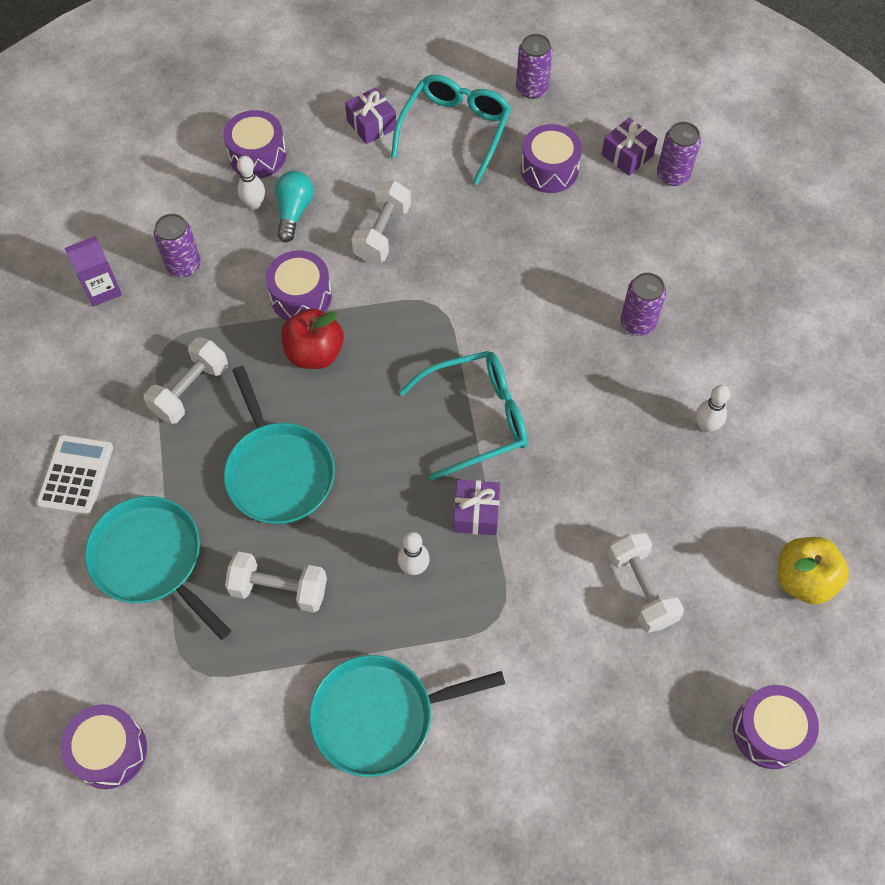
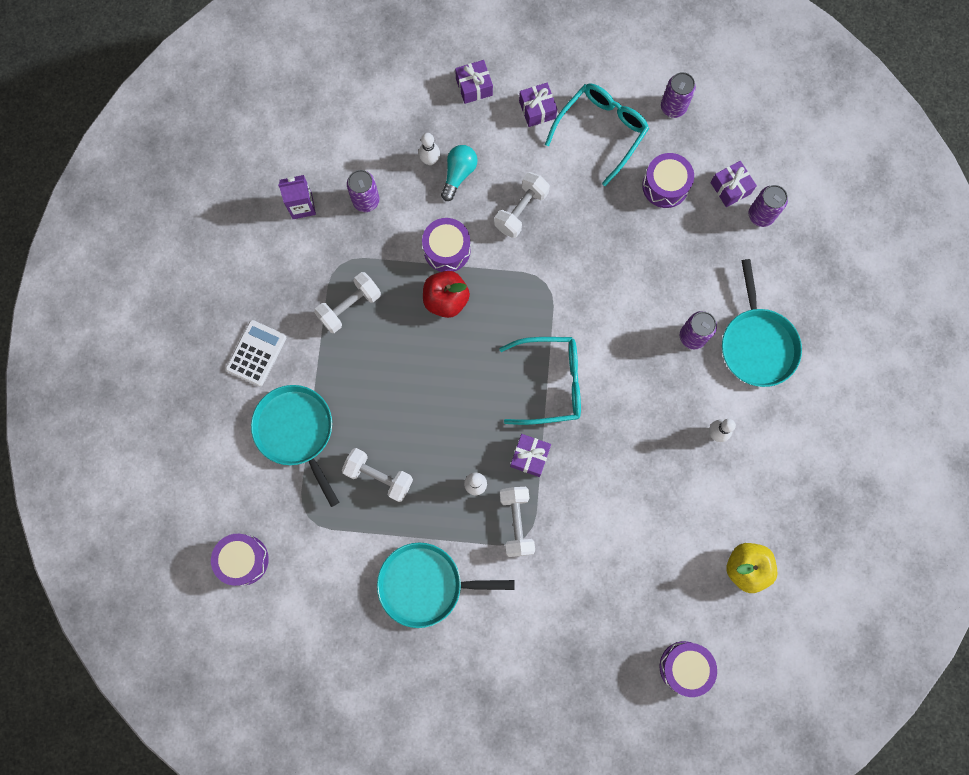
camera: 15 degrees right, 15 degrees up
(257, 155) = (442, 116): purple drum -> none
(278, 472) = (398, 388): turquoise pan -> turquoise pan (757, 344)
(288, 117) = (474, 87): none -> purple gift
(641, 589) = (629, 543): white dumbbell -> white dumbbell (516, 522)

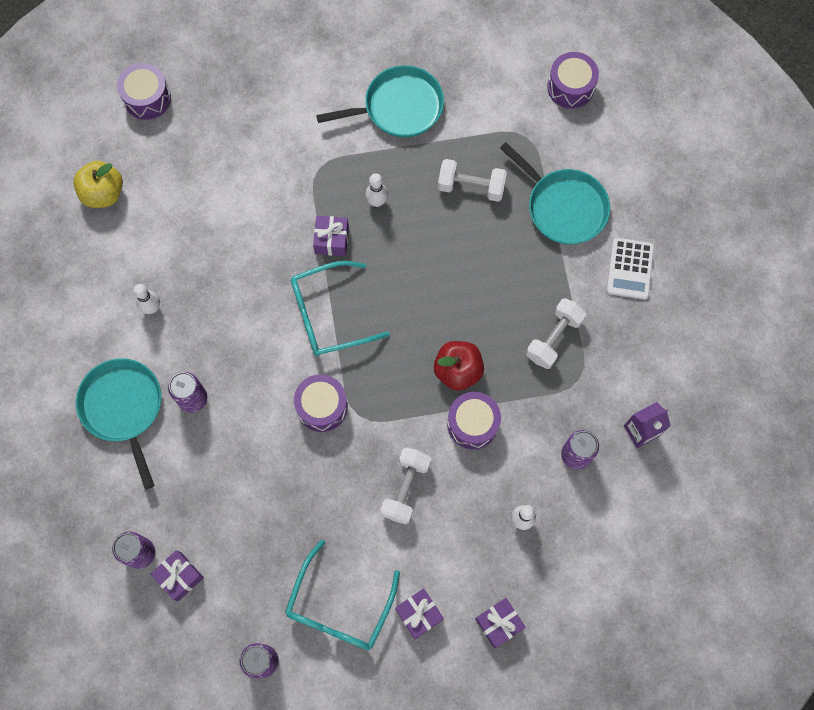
camera: 165 degrees right, 5 degrees down
(458, 174) = (485, 512): turquoise light bulb -> none
(516, 522) = (329, 179): white dumbbell -> none
(665, 186) = (253, 559): purple drum -> purple drum (322, 407)

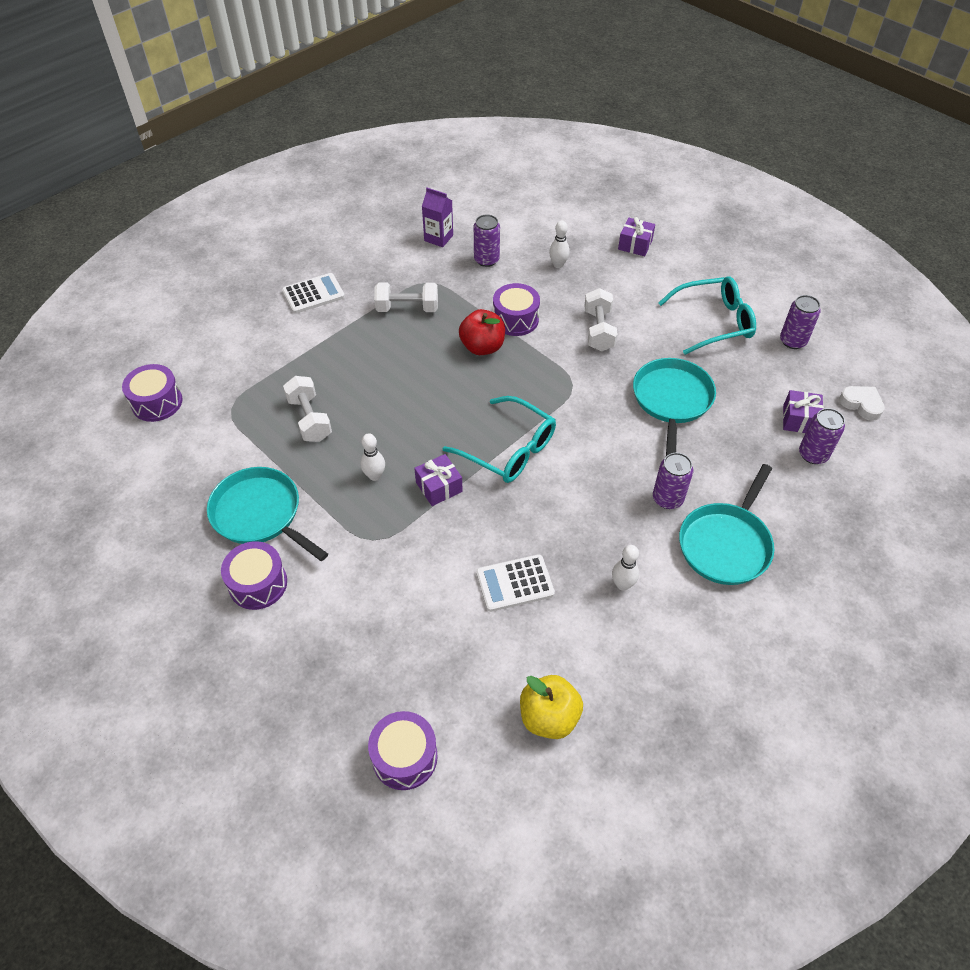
camera: 125 degrees left, 20 degrees down
(152, 650) = (861, 404): none -> white heart
(210, 238) = (515, 583): none -> white calculator
(322, 407) = (588, 410): purple drum -> purple drum (258, 584)
(405, 488) = (598, 330): white dumbbell -> white dumbbell turned 75 degrees counterclockwise
(419, 614) = (672, 282): purple gift -> none
(563, 207) = (286, 353): turquoise pan -> turquoise pan (672, 400)

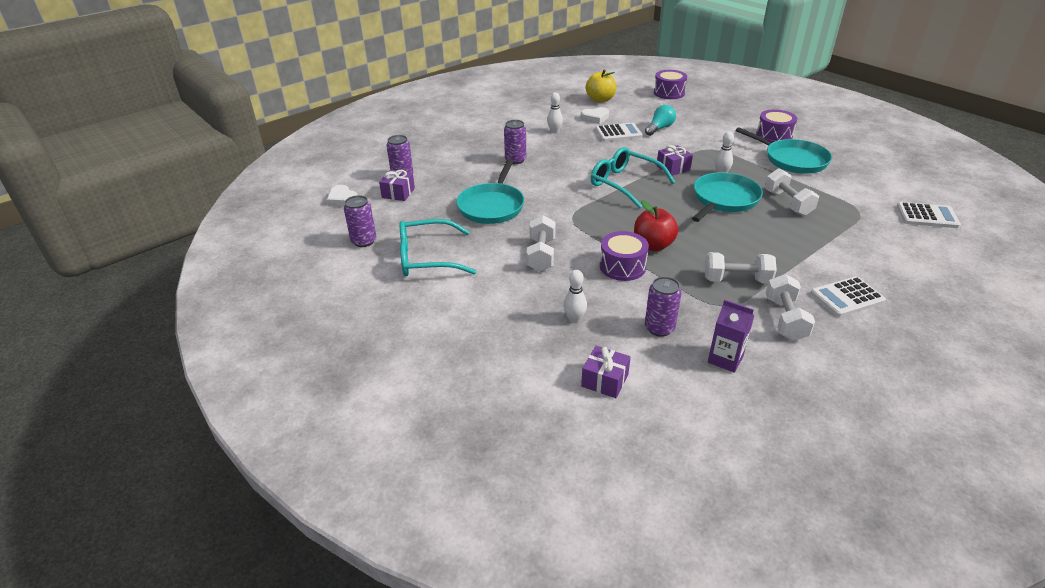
camera: 175 degrees left, 15 degrees down
(157, 402) = (927, 216): purple drum -> white calculator
(378, 271) = (785, 319): none -> white dumbbell
(443, 602) = (659, 128): none -> turquoise light bulb
(556, 635) = (595, 118): none -> white heart
(635, 245) = (477, 340): purple gift -> purple gift (605, 380)
(726, 544) = (486, 143): turquoise pan -> turquoise pan (724, 199)

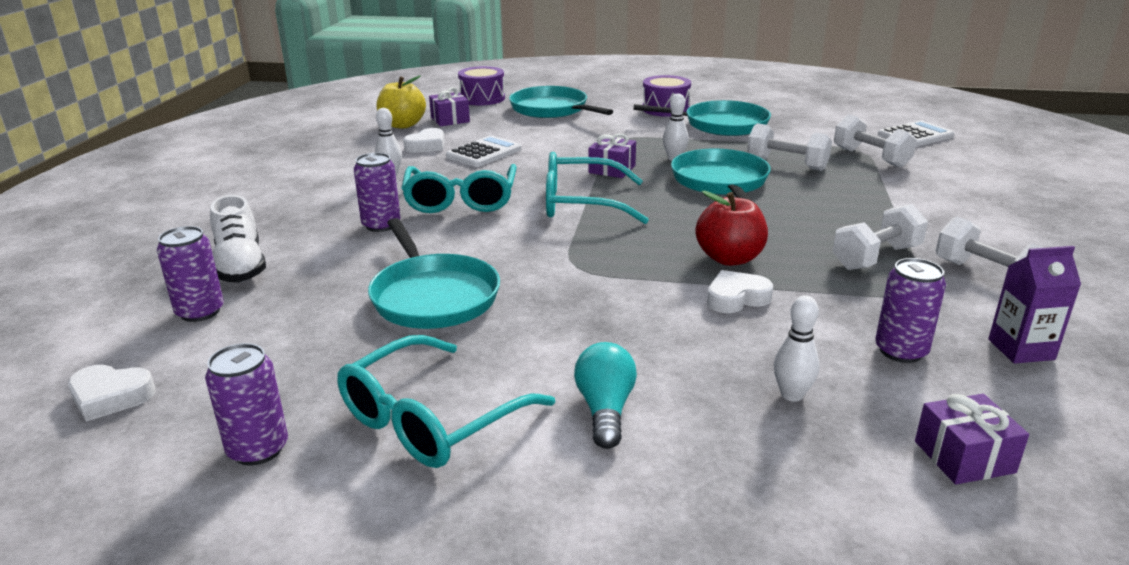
camera: 40 degrees left, 10 degrees down
(398, 193) = (227, 340): purple gift -> purple gift (450, 120)
(438, 160) = (240, 266): none -> white shoe
(541, 255) = (610, 331): white dumbbell -> white dumbbell (871, 158)
(568, 159) = (461, 201): none -> turquoise glasses
(622, 266) = (736, 298): purple drum -> white heart
(659, 128) = (528, 135): turquoise light bulb -> turquoise light bulb (605, 410)
(699, 114) = (551, 109): none -> turquoise pan
(847, 297) = (992, 230): white calculator -> none

